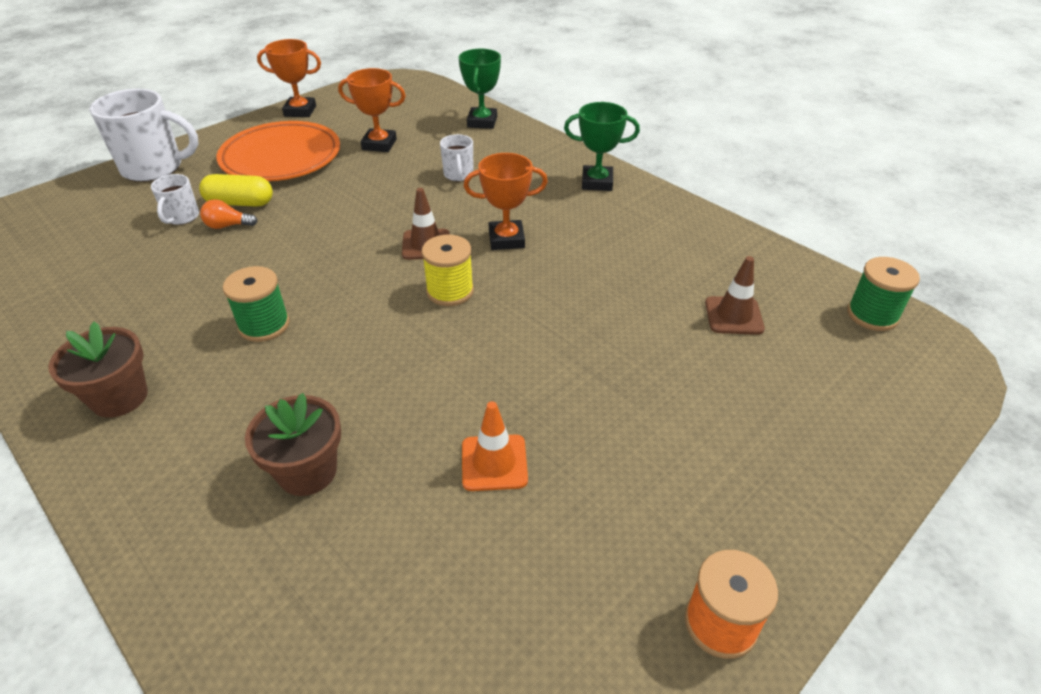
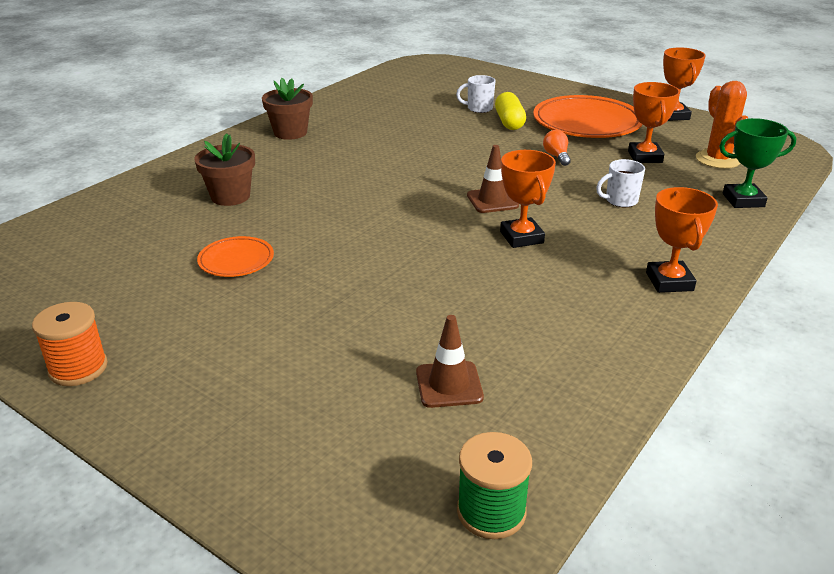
camera: 80 degrees right, 10 degrees down
(154, 168) = (536, 87): white mug -> none
(227, 226) = (477, 124): orange light bulb -> orange light bulb (556, 156)
(264, 325) = (366, 158): green spool -> none
(405, 114) = (717, 159): none -> orange cactus
(450, 291) = (430, 219): yellow spool -> none
(494, 463) = (236, 260): orange traffic cone -> orange plate
(597, 182) = (669, 281): green trophy -> orange trophy

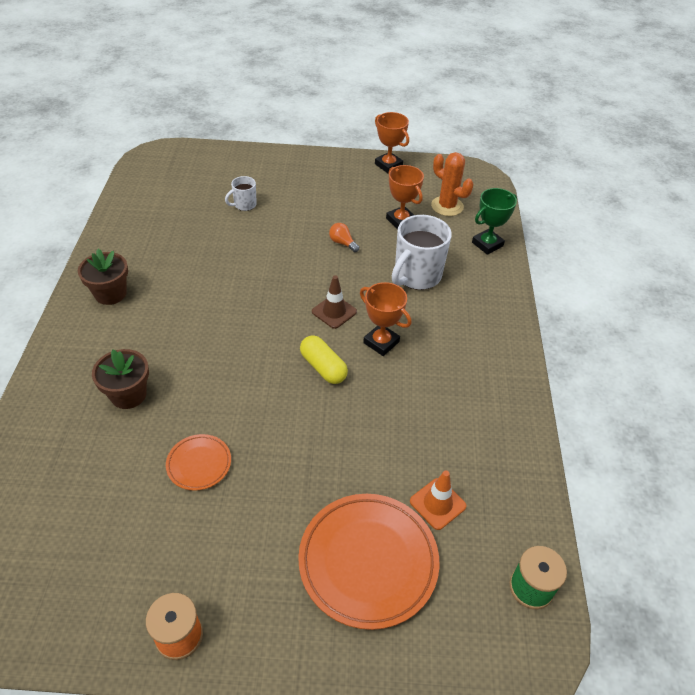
camera: 35 degrees left, 15 degrees up
(449, 385) = (437, 504): brown traffic cone -> orange traffic cone
(509, 122) = (280, 214): yellow capsule -> yellow capsule (323, 367)
(586, 123) = (336, 195): orange plate -> orange plate (368, 561)
(620, 201) = (416, 276): white mug -> white mug, size x1.97
(669, 281) = (495, 344): orange trophy -> none

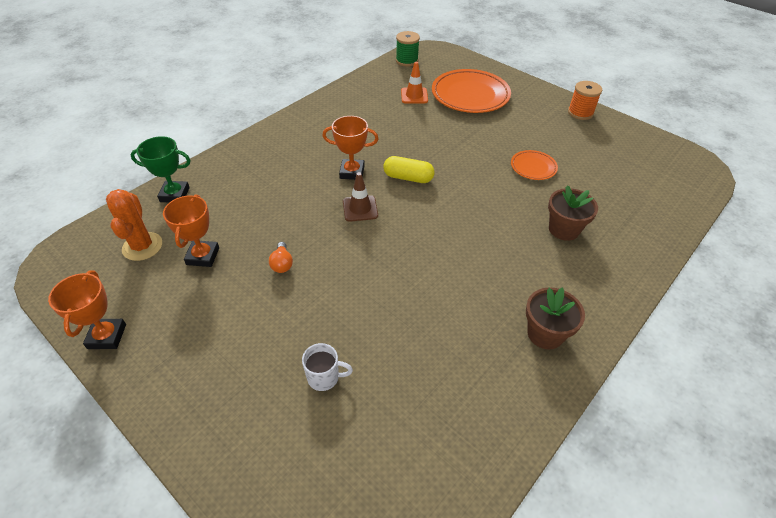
camera: 140 degrees left, 0 degrees up
(323, 367) = (408, 178): yellow capsule -> yellow capsule turned 75 degrees counterclockwise
(381, 342) = (352, 172): orange trophy -> orange trophy turned 75 degrees counterclockwise
(416, 276) = (265, 201): white mug -> none

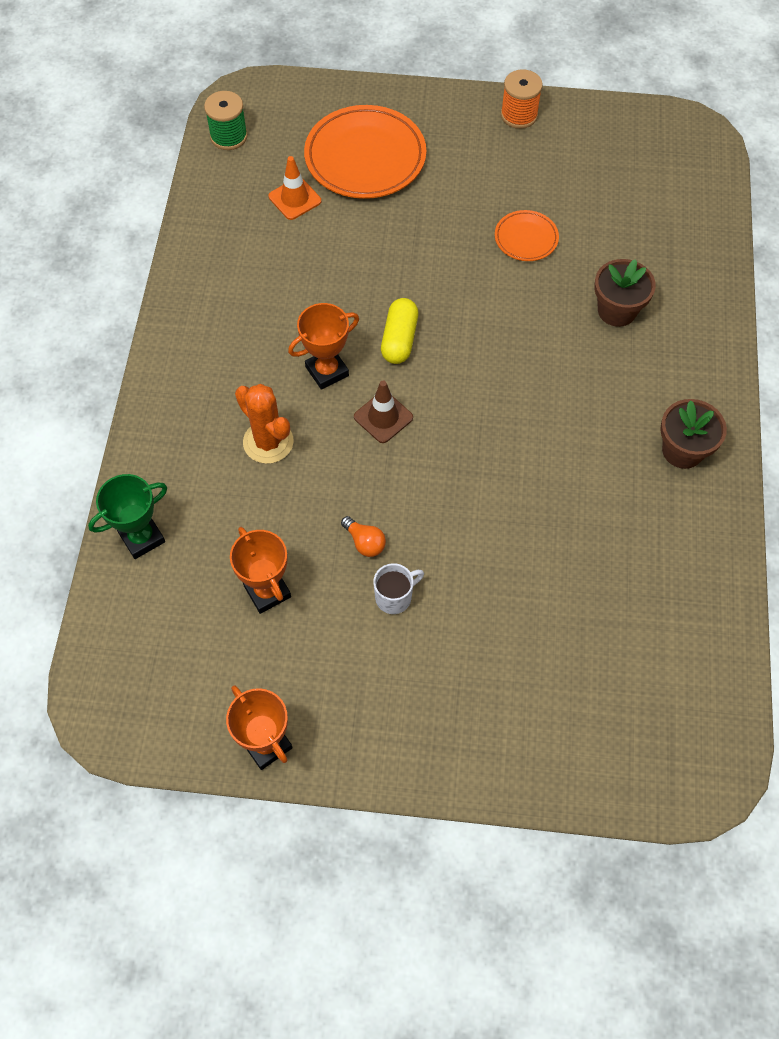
camera: 35 degrees left, 15 degrees up
(142, 246) = (183, 626): orange cactus -> orange cactus (268, 442)
(324, 377) = (523, 631): white mug -> white mug (394, 597)
(408, 178) = (399, 339): yellow capsule -> yellow capsule turned 60 degrees counterclockwise

